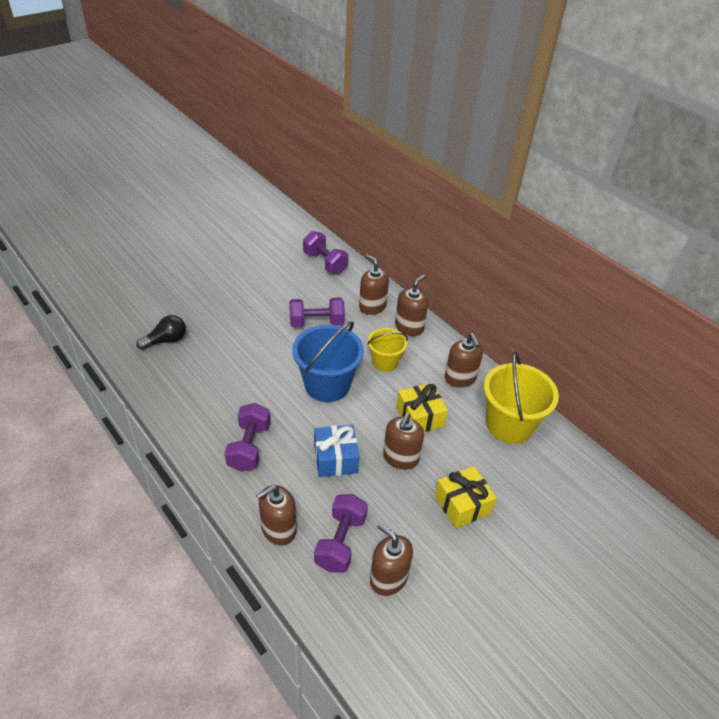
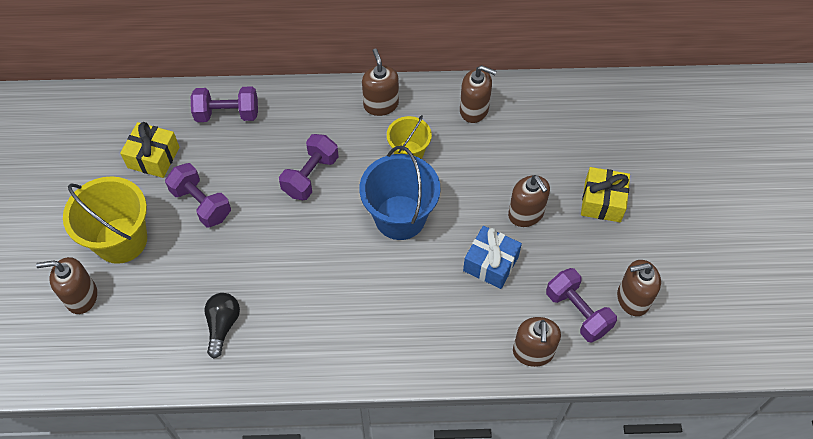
camera: 50 degrees left, 15 degrees up
(249, 447) = (426, 325): purple dumbbell -> purple dumbbell (201, 204)
(372, 306) = (328, 115): brown soap dispenser -> brown soap dispenser (81, 297)
(420, 417) = (493, 170): yellow gift -> yellow gift (153, 157)
(509, 424) = (550, 111): yellow bucket -> yellow bucket (121, 240)

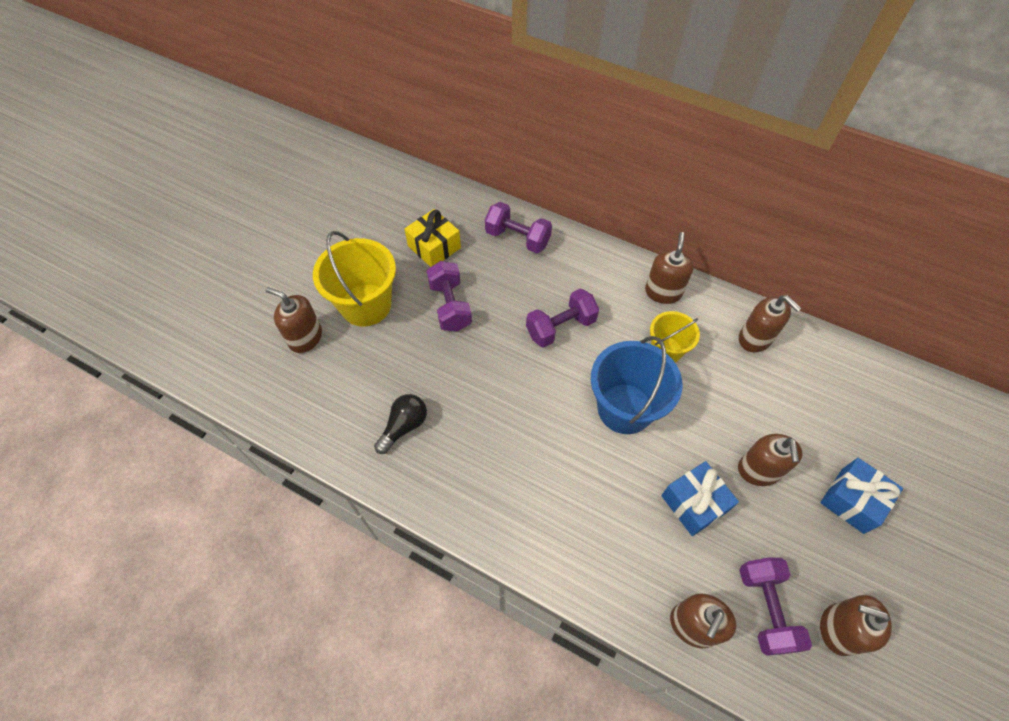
camera: 30 degrees right, 0 degrees up
(602, 202) = (852, 500): yellow gift -> blue gift

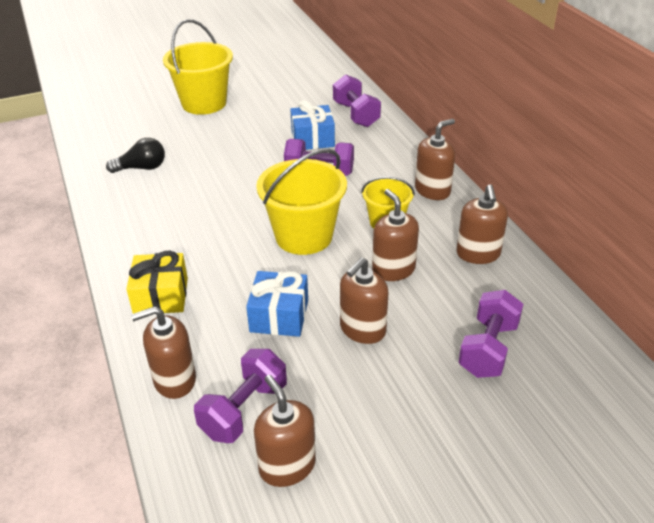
camera: 40 degrees right, 20 degrees down
(305, 337) = (147, 102): brown soap dispenser -> brown soap dispenser (393, 269)
(434, 247) = (289, 95): yellow gift -> yellow gift (161, 296)
(450, 306) = (257, 127): purple dumbbell -> purple dumbbell (488, 349)
(625, 408) = (304, 236): blue bucket -> yellow bucket
(852, 500) = (424, 398): blue gift -> blue gift (312, 139)

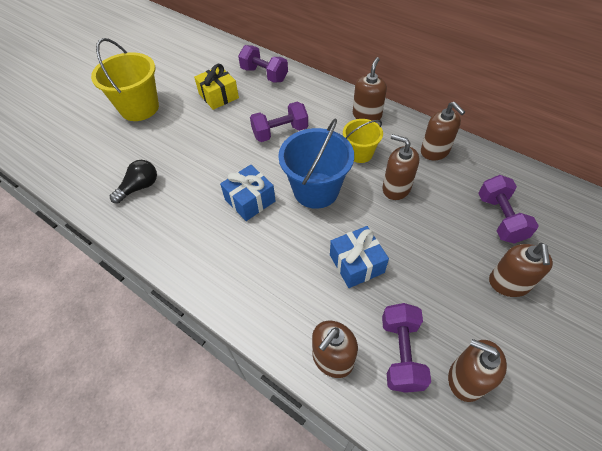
camera: 30 degrees left, 15 degrees up
(161, 296) = (258, 293): yellow gift -> yellow gift (218, 96)
(304, 236) = (316, 190): yellow bucket -> blue bucket
(312, 139) = (251, 107): blue gift -> blue gift (250, 200)
(362, 329) = (418, 245): brown soap dispenser -> brown soap dispenser (508, 283)

